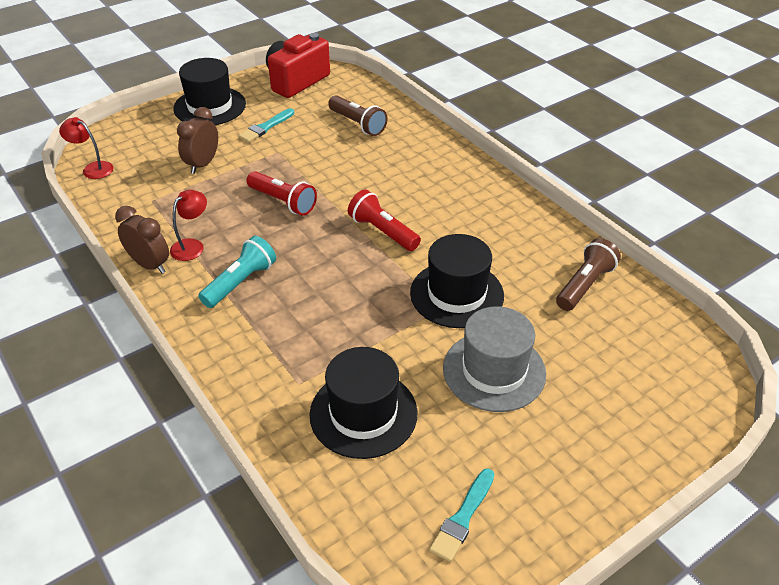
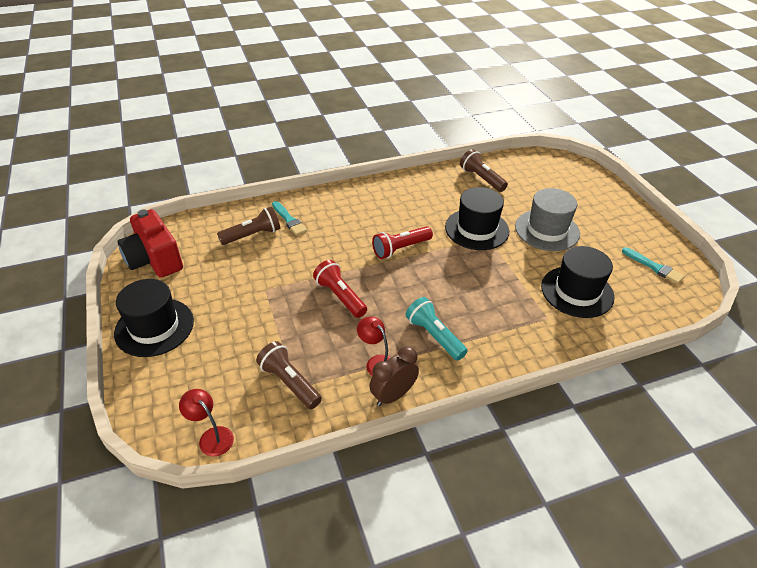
camera: 75 degrees left, 0 degrees up
(93, 168) = (211, 436): red lamp -> red lamp turned 90 degrees clockwise
(157, 195) = (289, 382): none -> brown flashlight
(202, 164) = (255, 343): brown clock -> none
(265, 127) = (220, 291): turquoise brush -> turquoise brush (289, 220)
(283, 202) = (340, 296): red flashlight -> red flashlight turned 90 degrees counterclockwise

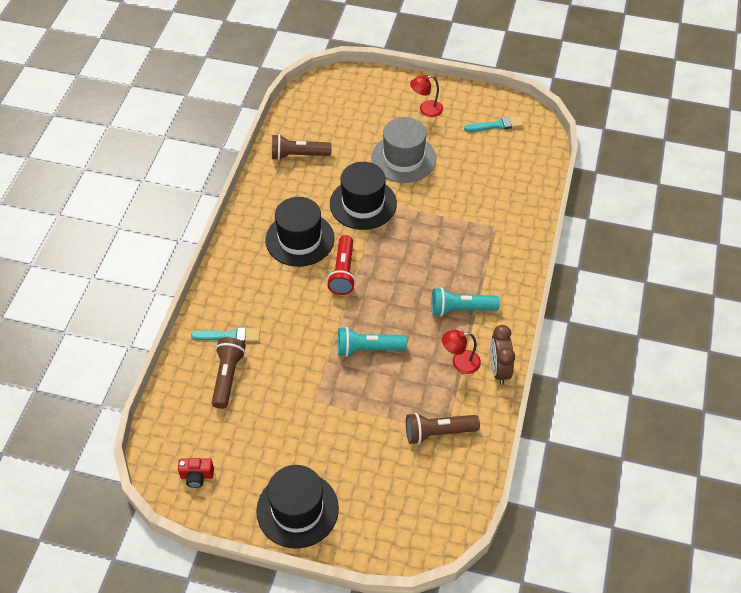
camera: 55 degrees left, 10 degrees up
(155, 260) = (197, 476): red camera -> red camera, size x0.45
(211, 436) = (455, 511): red lamp -> red lamp (426, 109)
(340, 296) = (368, 348): red flashlight -> turquoise flashlight
(577, 291) = (484, 190): black hat -> black hat (300, 239)

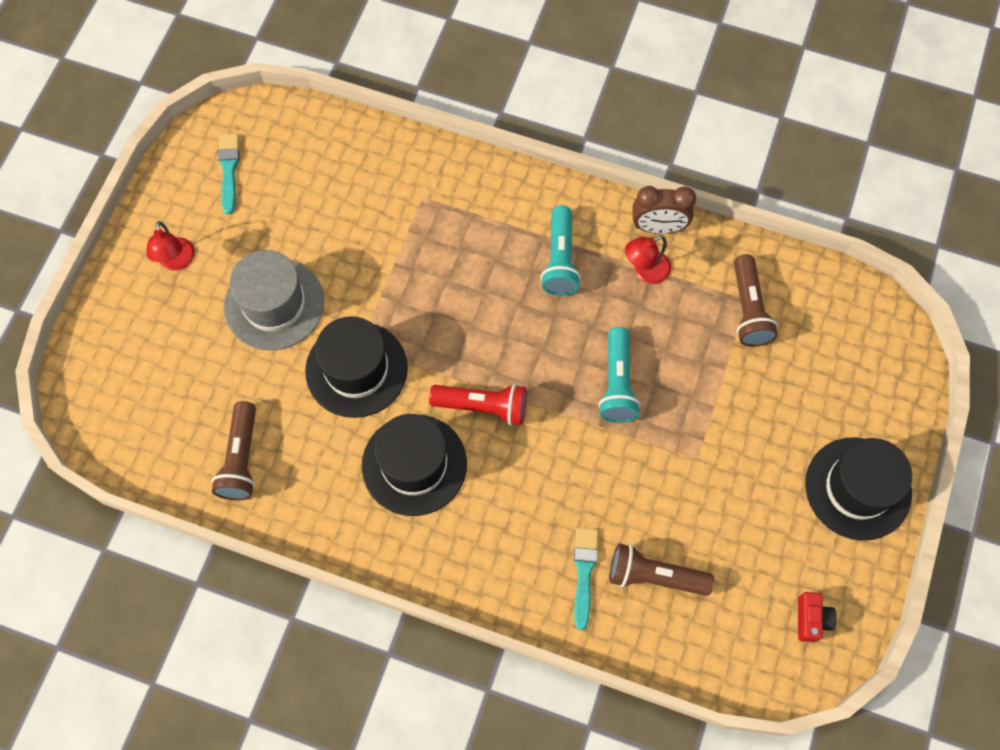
camera: 85 degrees left, 15 degrees up
(460, 362) = (645, 271): red lamp -> red lamp turned 60 degrees clockwise

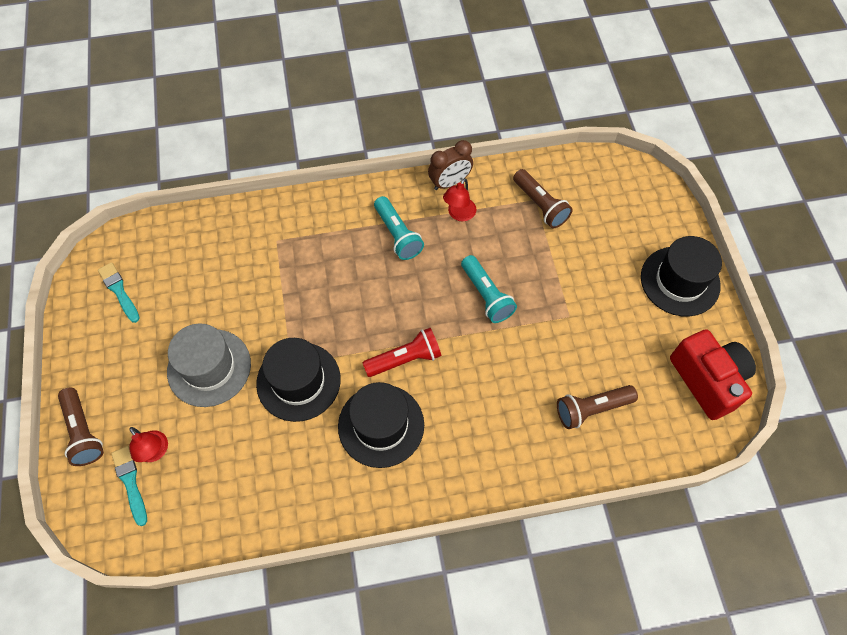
camera: 30 degrees left, 5 degrees down
(177, 262) = (115, 375): red lamp -> red lamp (155, 452)
(241, 459) = (249, 492): brown flashlight -> brown flashlight (83, 432)
(584, 573) = (544, 433): turquoise brush -> turquoise brush (130, 482)
(811, 619) = (707, 380): red camera -> red camera, size x2.23

